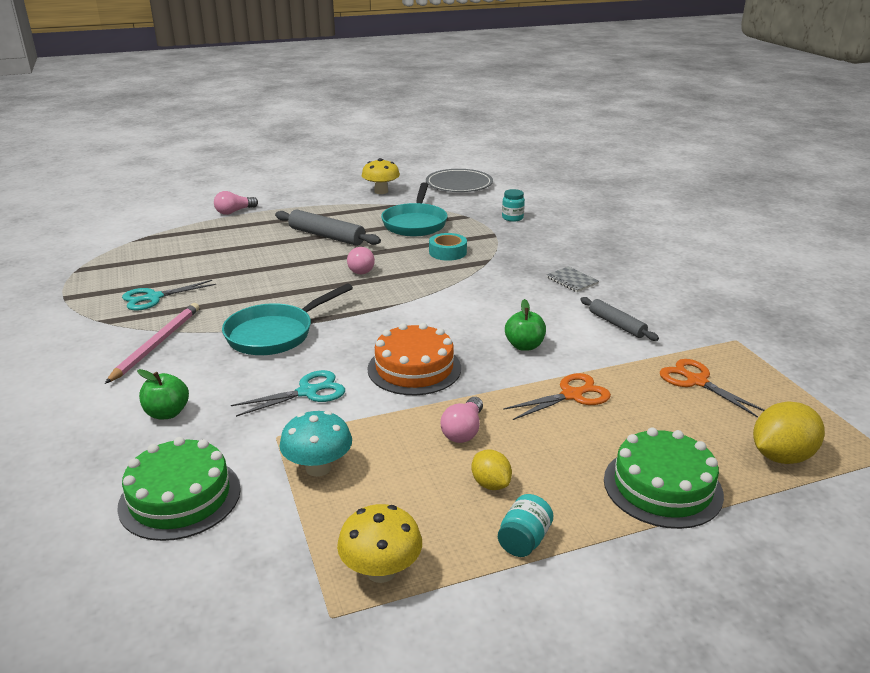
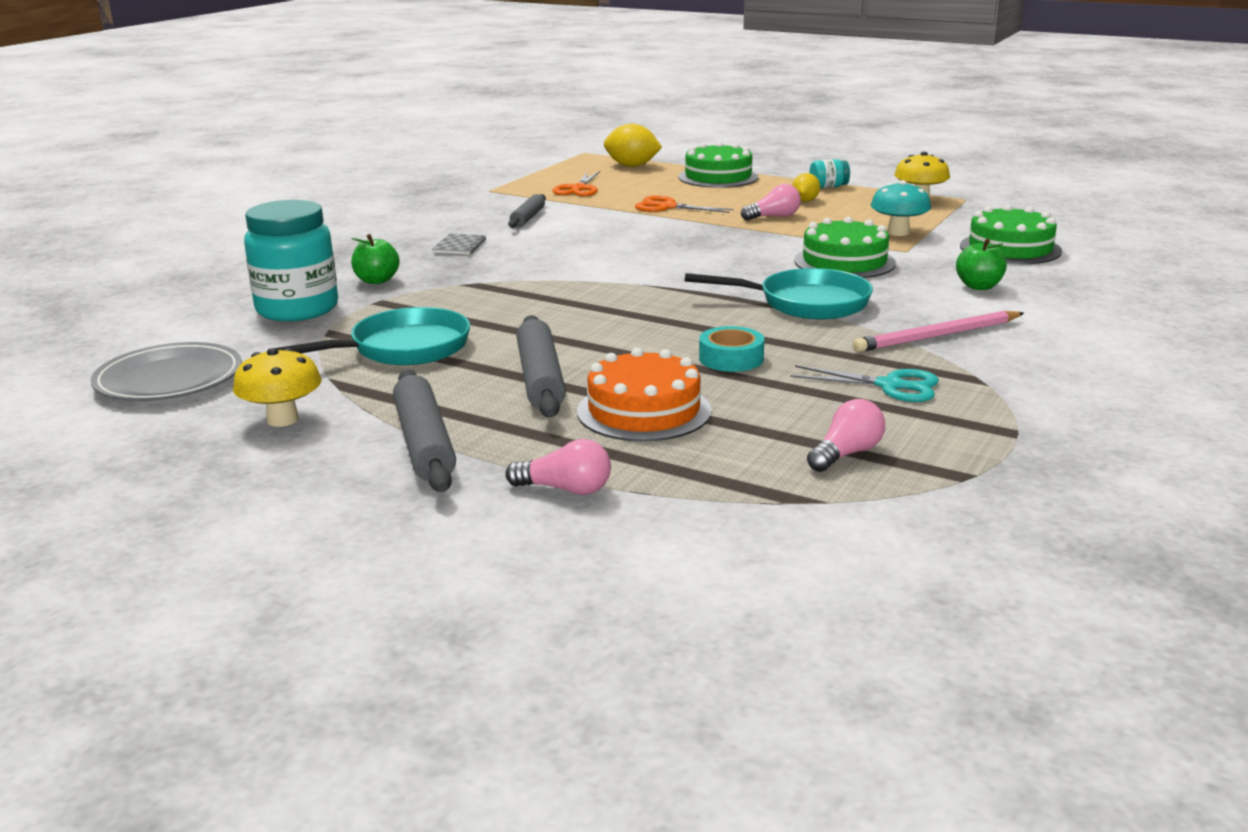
camera: 130 degrees left, 5 degrees down
(307, 392) = (844, 262): turquoise scissors -> green cake
(314, 204) = (425, 443): none -> grey rolling pin
(361, 269) = (600, 325): pink light bulb -> pink light bulb (846, 454)
(414, 368) = (736, 247): orange cake -> orange cake (644, 411)
(447, 252) = (475, 305): turquoise tape -> turquoise tape (731, 358)
(512, 218) = (297, 309): turquoise jar -> turquoise jar, size x2.26
(524, 346) = (625, 231): green apple -> green apple (377, 280)

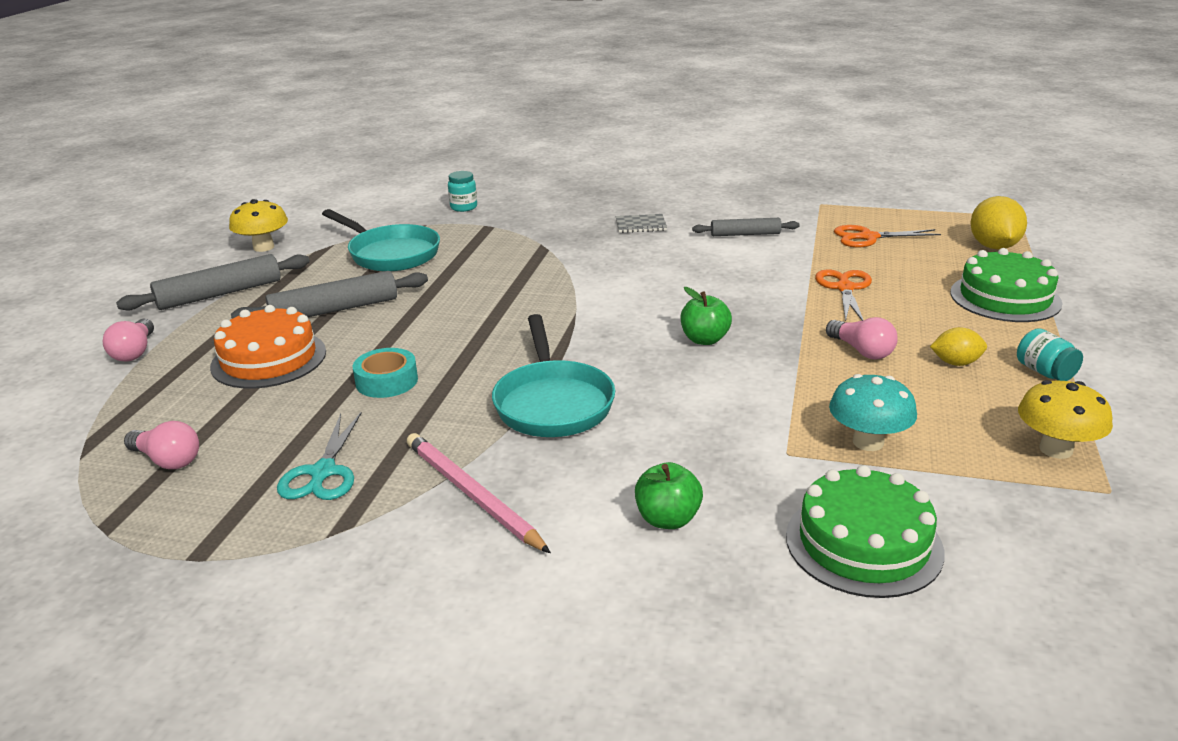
camera: 75 degrees right, 5 degrees up
(169, 379) = (329, 205): grey plate -> none
(297, 309) = (463, 207): turquoise jar -> turquoise jar, size x0.44
(377, 280) = (536, 216): green apple -> green apple (704, 339)
(844, 262) = (712, 413): green cake -> none

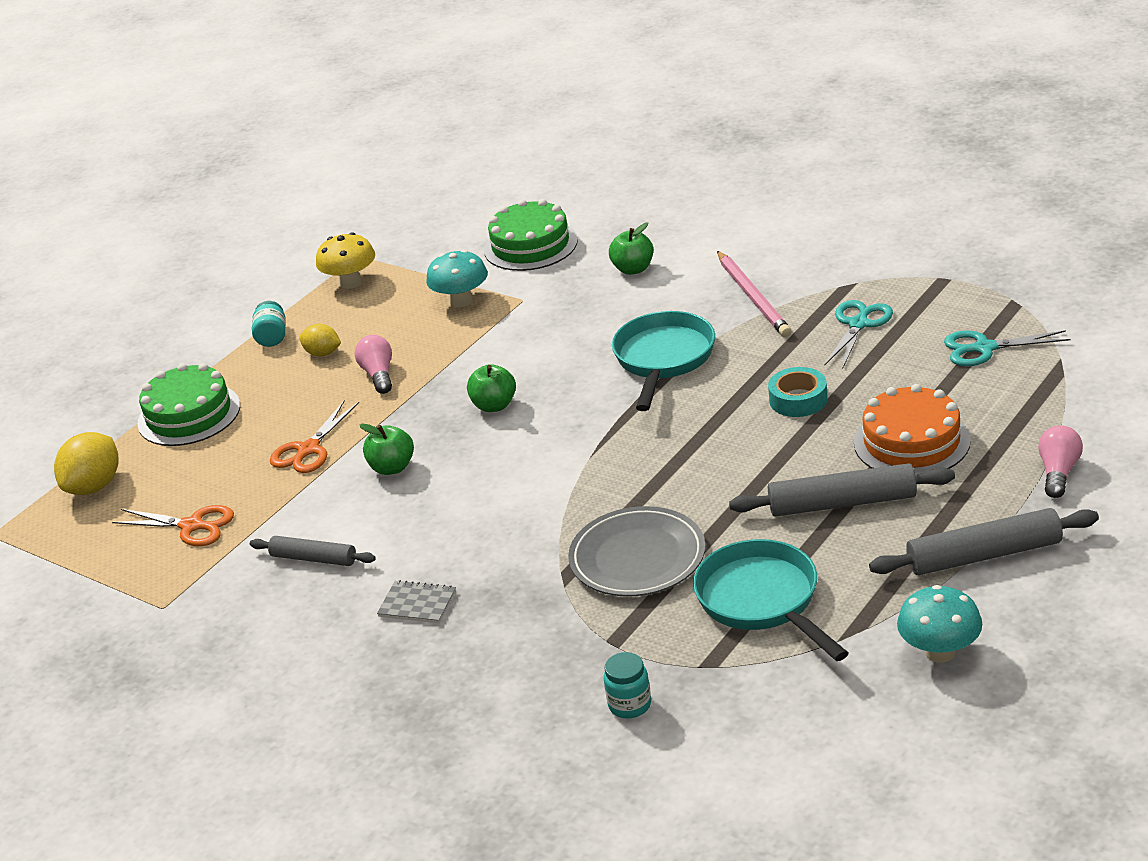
camera: 155 degrees left, 5 degrees up
(167, 460) = (984, 348): pink light bulb -> turquoise scissors
(263, 247) = (940, 652): yellow mushroom -> turquoise mushroom
(494, 262) = (637, 558): none -> grey plate
(750, 286) = (392, 467): none -> green apple

